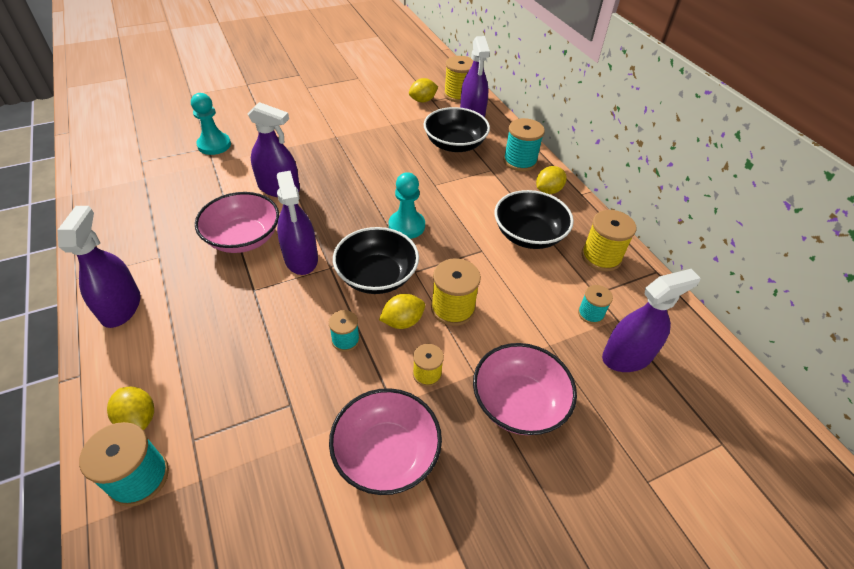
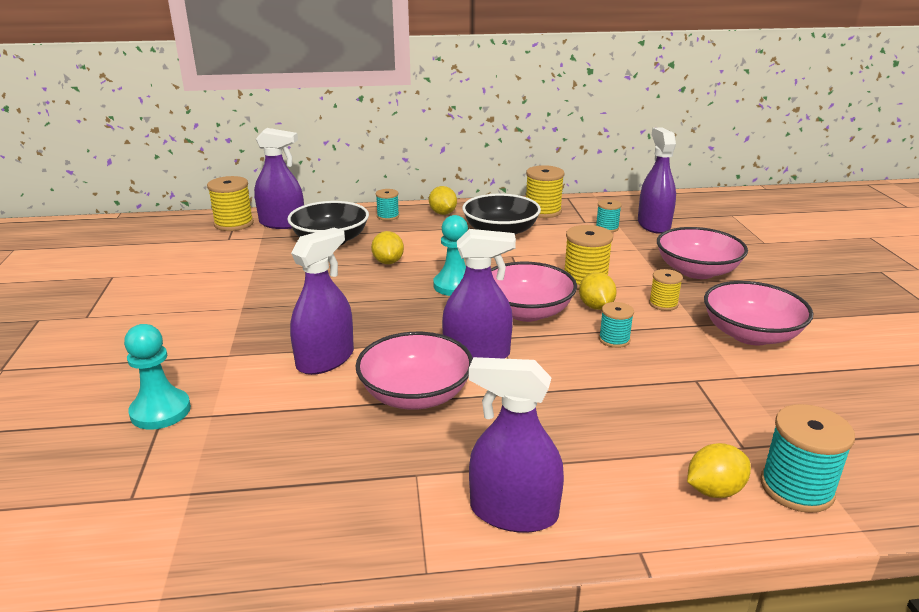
camera: 70 degrees left, 20 degrees down
(377, 276) = (526, 312): black bowl -> pink bowl
(422, 100) = (222, 244): yellow lemon -> yellow lemon (388, 262)
(520, 161) = (388, 216): turquoise spool -> turquoise spool, size x0.60

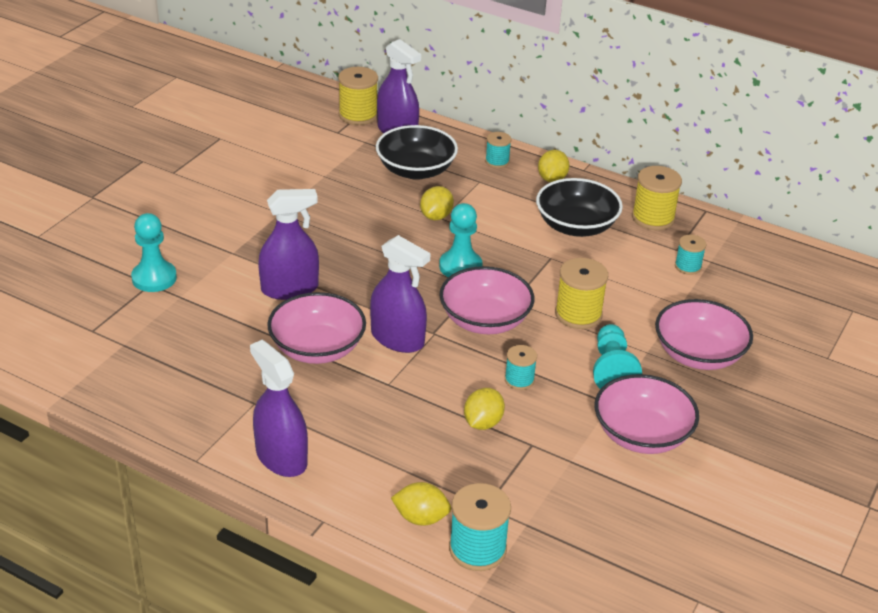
camera: 35 degrees right, 10 degrees up
(596, 306) = (549, 344): yellow lemon -> yellow lemon (483, 423)
(653, 225) = (742, 284): purple spray bottle -> none
(663, 304) = (612, 370): yellow spool -> turquoise pawn

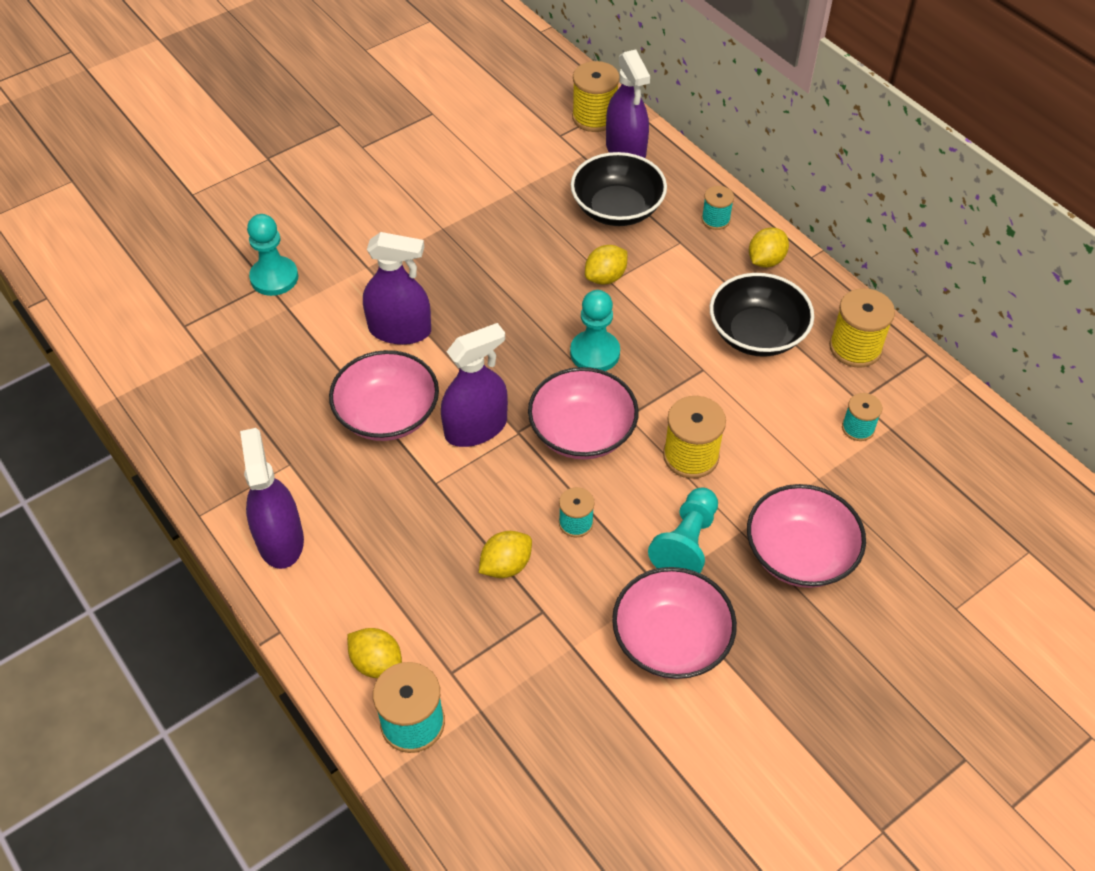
camera: 25 degrees right, 15 degrees up
(397, 338) = (476, 428): purple spray bottle -> purple spray bottle turned 90 degrees counterclockwise

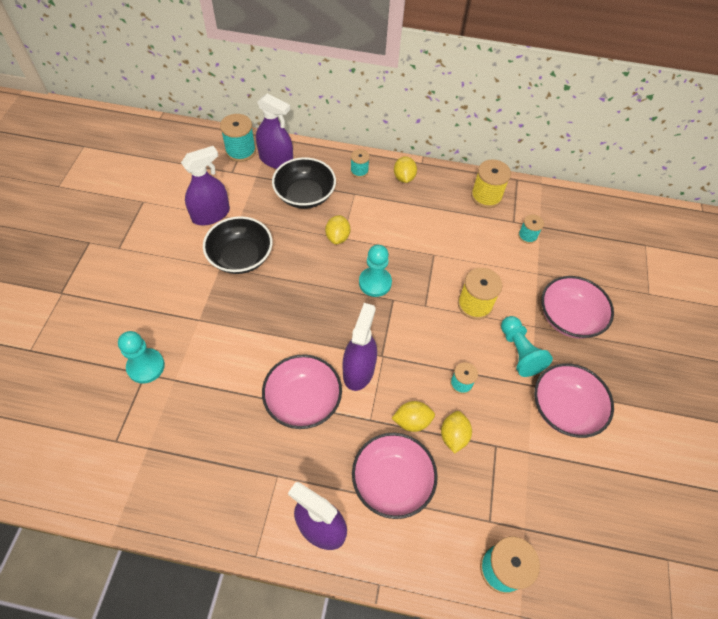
camera: 45 degrees left, 5 degrees up
(377, 663) = (449, 552): yellow lemon -> yellow lemon (412, 421)
(400, 330) = (258, 344): purple spray bottle -> purple spray bottle (211, 214)
(582, 432) = (413, 331): pink bowl -> pink bowl (392, 481)
(594, 117) = (240, 151): yellow spool -> turquoise spool
(757, 334) = (438, 219): black bowl -> black bowl (241, 257)

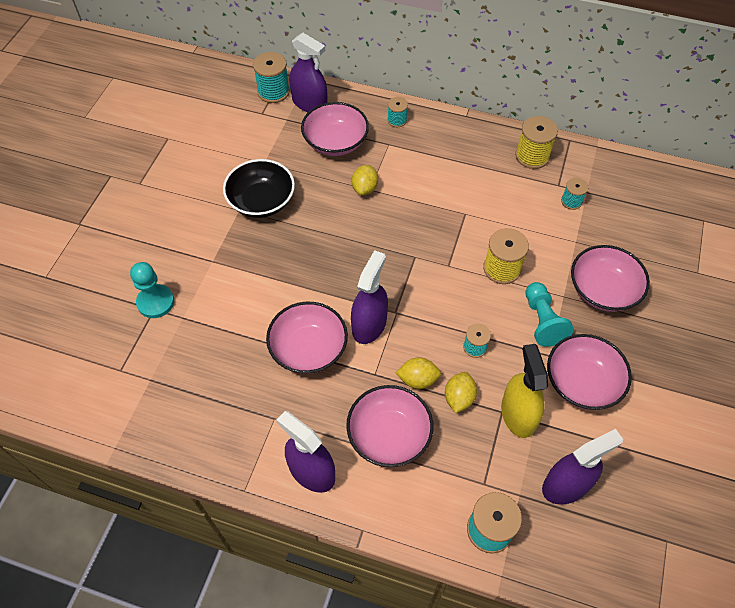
camera: 10 degrees right, 0 degrees up
(211, 214) = (235, 156): purple spray bottle -> purple spray bottle (566, 485)
(305, 195) = (335, 142): black bowl -> pink bowl
(375, 283) = (398, 238): turquoise pawn -> none
(404, 178) = (444, 130): yellow lemon -> none
(511, 446) = (518, 414): none -> yellow spray bottle

